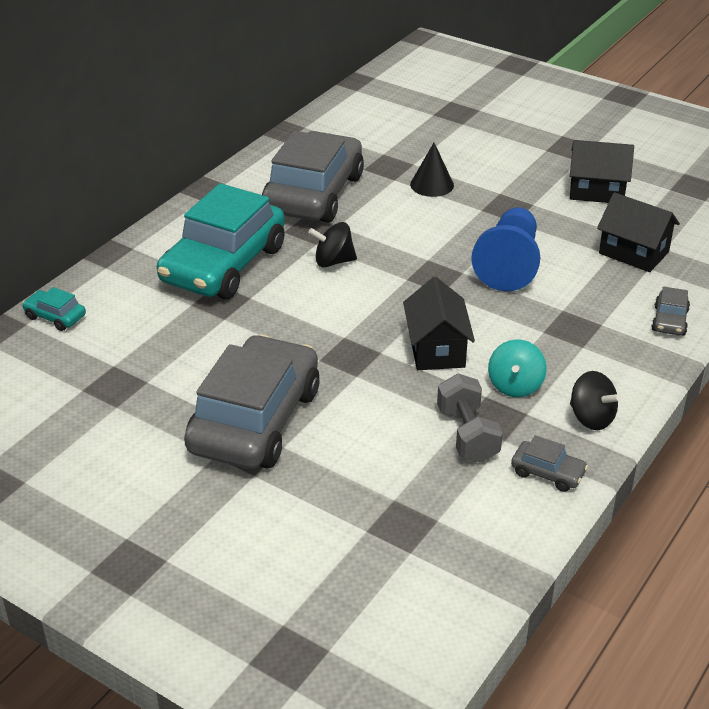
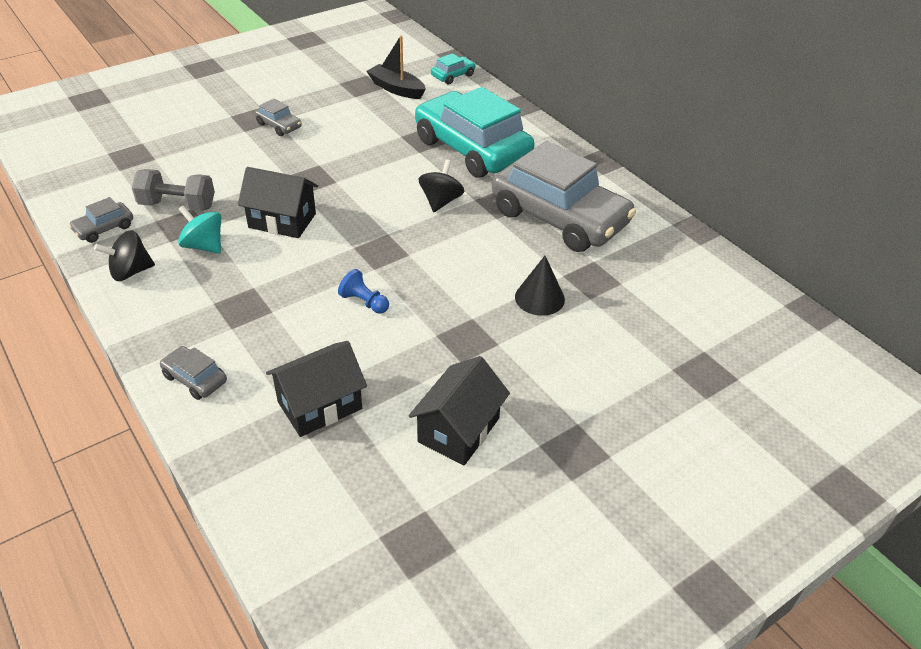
camera: 110 degrees right, 5 degrees up
(111, 352) = (396, 89): none -> black boat
(255, 420) = (279, 126): grey car -> grey car, size x0.40
(509, 265) = (364, 302): blue pawn -> blue pawn, size x0.45

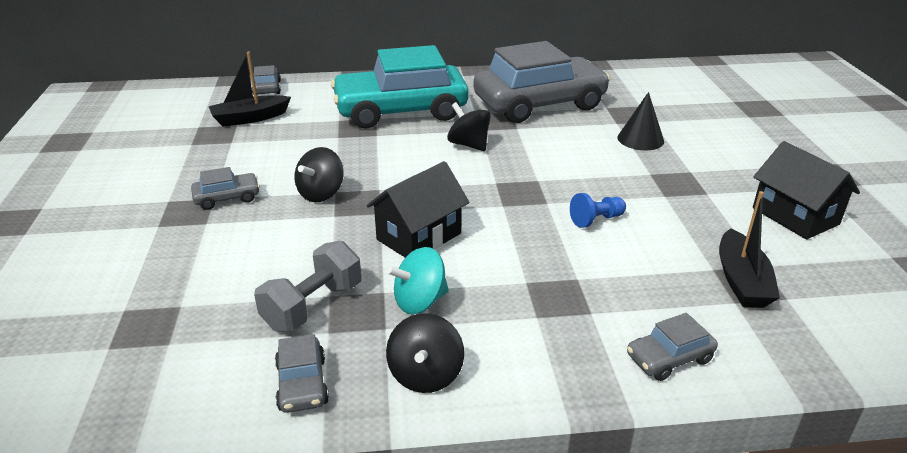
camera: 60 degrees left, 10 degrees down
(311, 160) = (321, 194): none -> black spinning top
(319, 405) = (741, 281): black house -> black boat
(453, 76) = (267, 88): turquoise car -> grey car

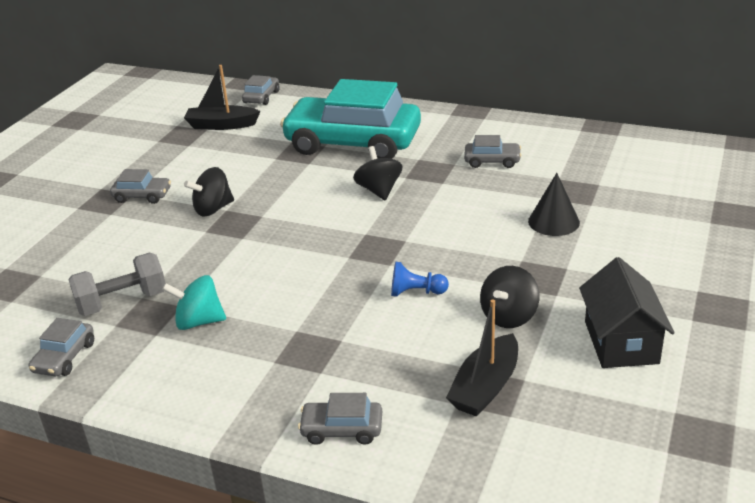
camera: 30 degrees right, 0 degrees up
(419, 236) = (251, 267): black house -> none
(425, 375) = (148, 379): black spinning top -> black spinning top (509, 316)
(539, 104) = (492, 161): grey car -> grey car, size x0.40

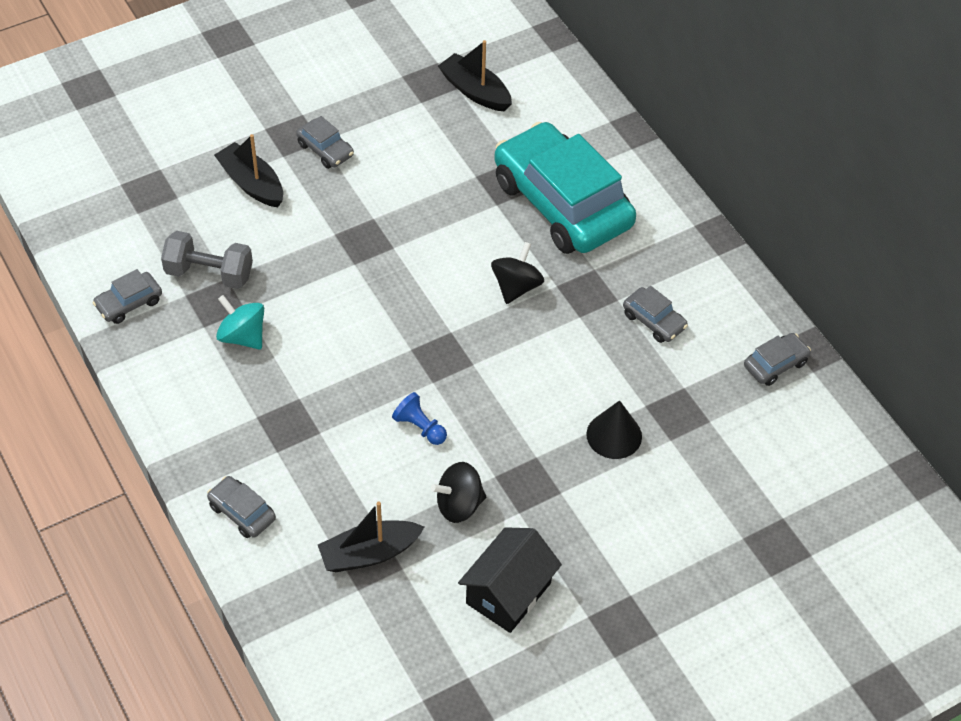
camera: 35 degrees right, 20 degrees up
(101, 238) = (251, 183): none -> black boat
(213, 209) = (364, 210): black spinning top -> none
(261, 97) = (550, 70): grey car -> grey car (775, 364)

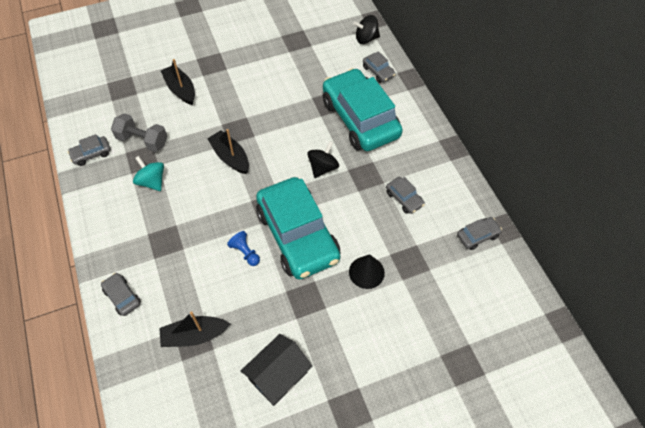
camera: 10 degrees right, 5 degrees up
(325, 150) = (227, 74): grey car -> grey car (378, 71)
(459, 505) = (259, 308): black spinning top -> black spinning top (366, 39)
(475, 91) = (321, 48): black boat -> black boat (230, 157)
(497, 393) = (298, 235): none -> turquoise car

